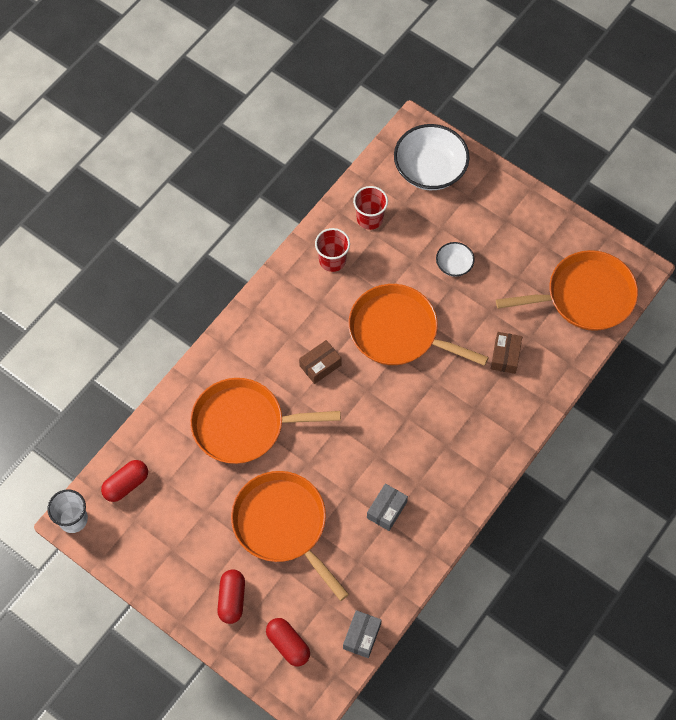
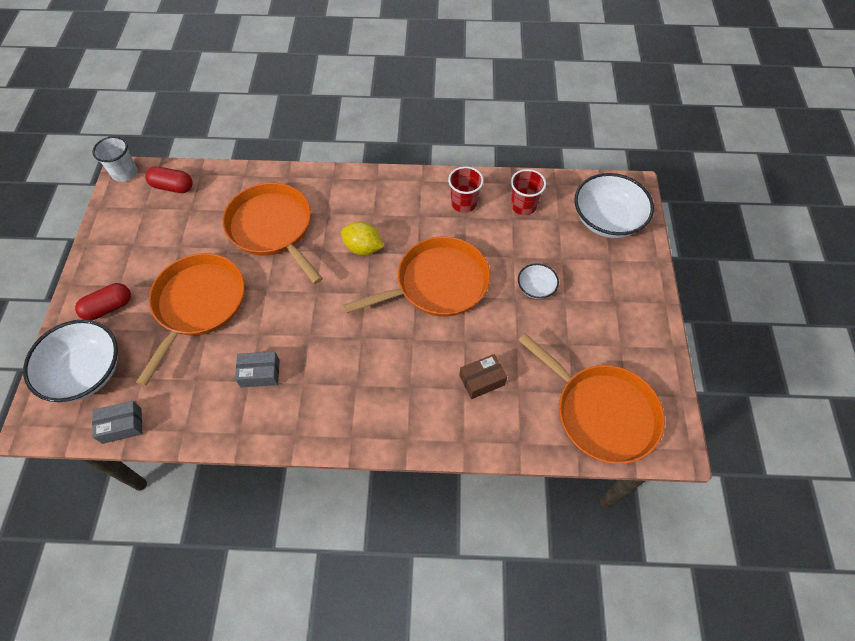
camera: 55 degrees right, 5 degrees down
(288, 644) = (85, 372): red capsule -> white bowl
(320, 365) = (363, 248): brown box -> yellow lemon
(398, 331) = (437, 283): orange pan -> orange pan turned 75 degrees clockwise

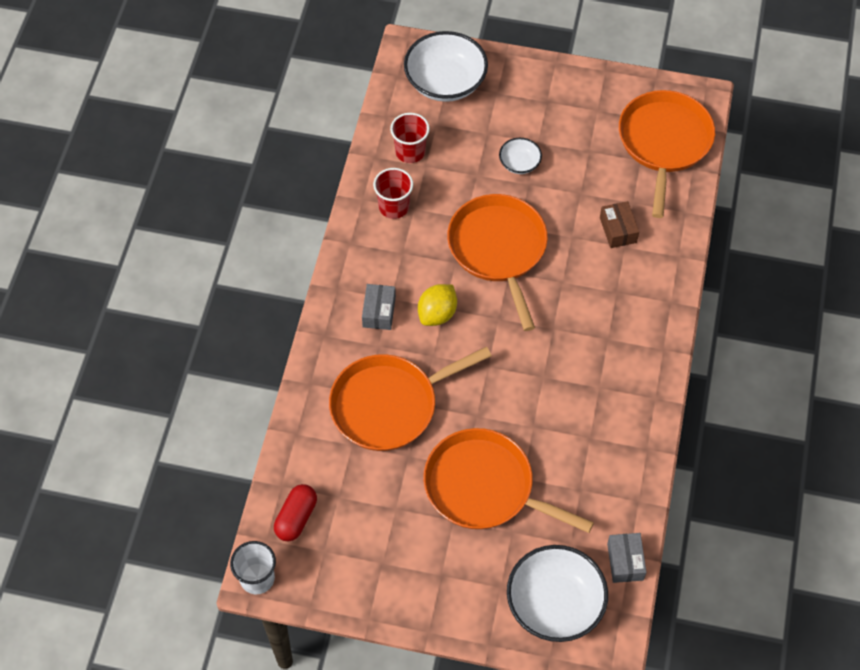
camera: 80 degrees left, 0 degrees up
(108, 307) = (472, 585): red capsule -> none
(260, 373) = (582, 427): grey box -> grey box (379, 312)
(602, 413) = (664, 142): orange pan -> orange pan turned 45 degrees counterclockwise

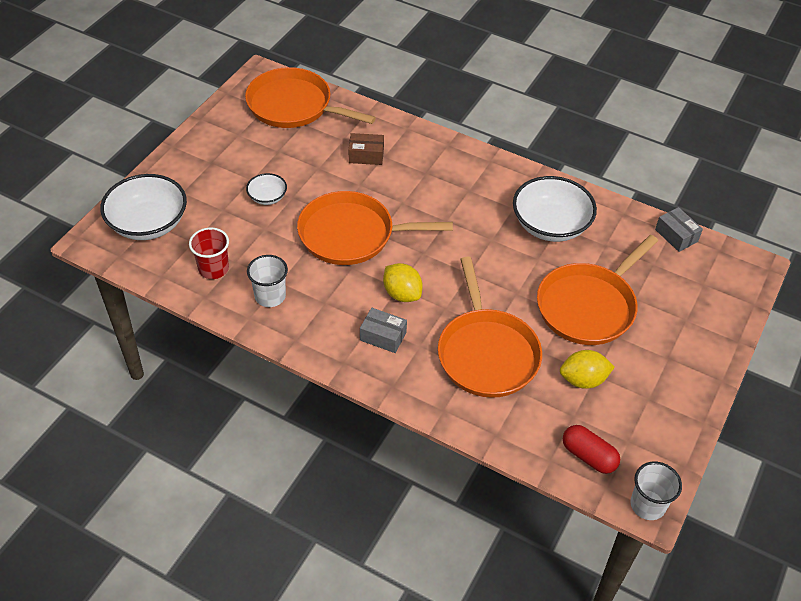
camera: 75 degrees left, 10 degrees down
(385, 498) = (583, 380): none -> yellow lemon
(394, 207) = (270, 296): red cup -> white cup
(555, 604) = (707, 288): white bowl -> white bowl (550, 225)
(625, 561) = (676, 235): grey box -> grey box turned 45 degrees clockwise

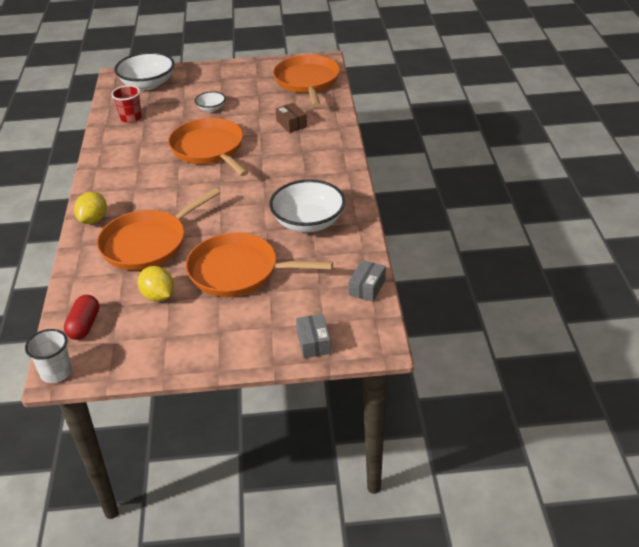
camera: 60 degrees right, 10 degrees down
(270, 296) = (125, 144): white cup -> none
(383, 336) = (127, 197): grey box -> grey box (313, 343)
(402, 294) = (173, 189): yellow lemon -> yellow lemon (93, 220)

